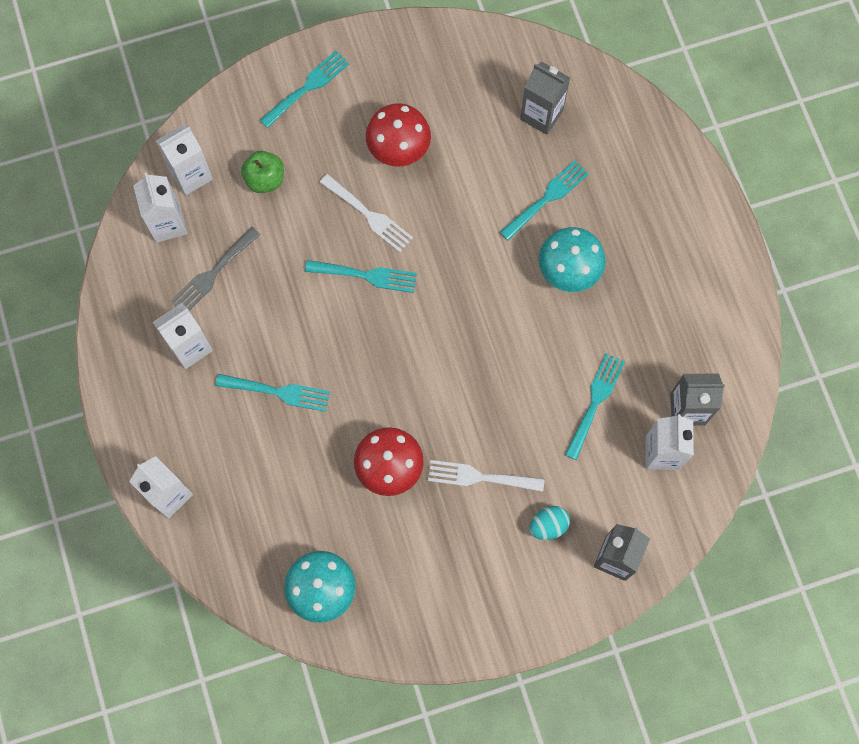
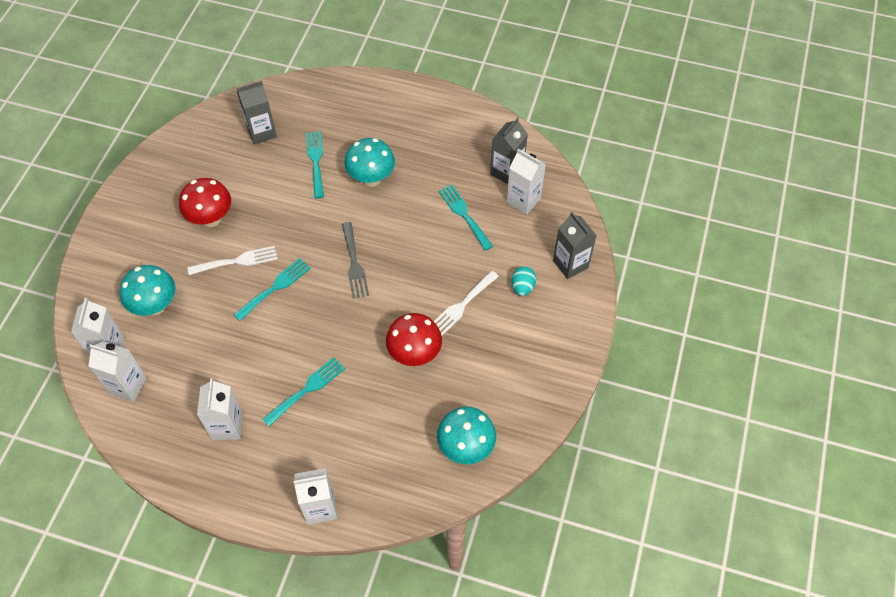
camera: 55 degrees left, 15 degrees down
(213, 273) = (189, 379): grey fork -> grey fork (354, 263)
(265, 179) = (155, 306): green apple -> turquoise mushroom
(307, 87) = (119, 243): turquoise fork -> none

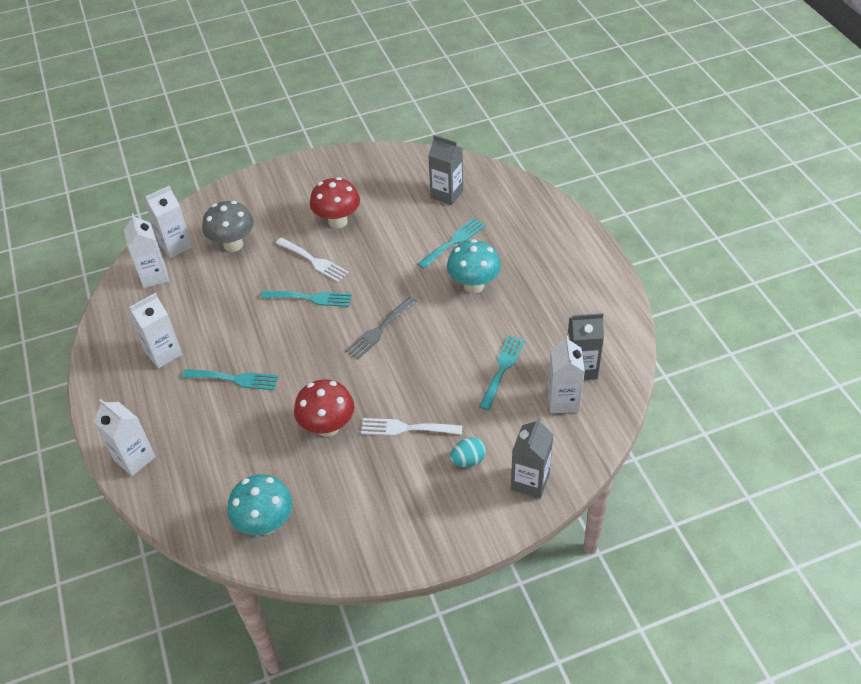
camera: 55 degrees right, 10 degrees down
(155, 306) = (233, 244): turquoise mushroom -> grey mushroom

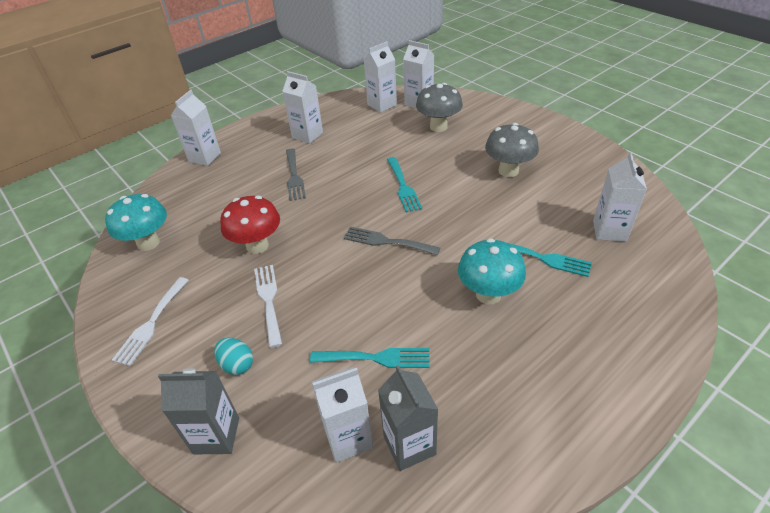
camera: 70 degrees right, 5 degrees down
(235, 379) = (294, 176): turquoise fork -> grey fork
(314, 261) = (449, 173): white fork -> white fork (151, 323)
(338, 221) = (508, 171): red mushroom -> grey mushroom
(447, 194) = (609, 231): grey carton -> white carton

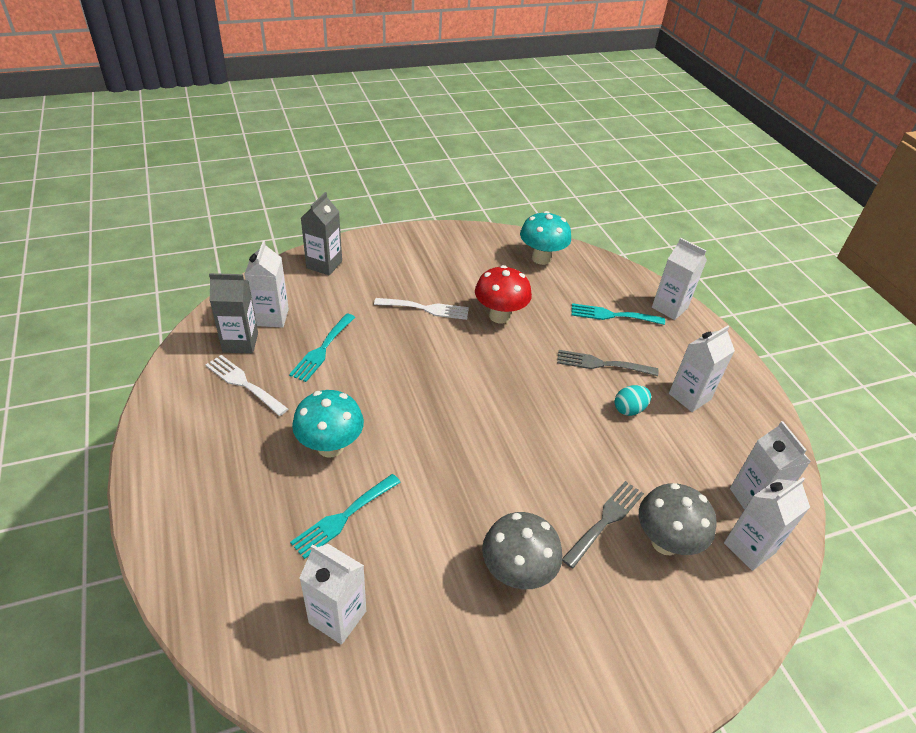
camera: 105 degrees right, 0 degrees up
(151, 323) = (444, 250): white fork -> white fork (243, 383)
(237, 365) = (373, 282): turquoise egg -> turquoise egg (629, 409)
(386, 241) = (451, 401): grey fork -> grey fork (605, 520)
(403, 186) = (537, 448): turquoise fork -> turquoise fork (612, 315)

